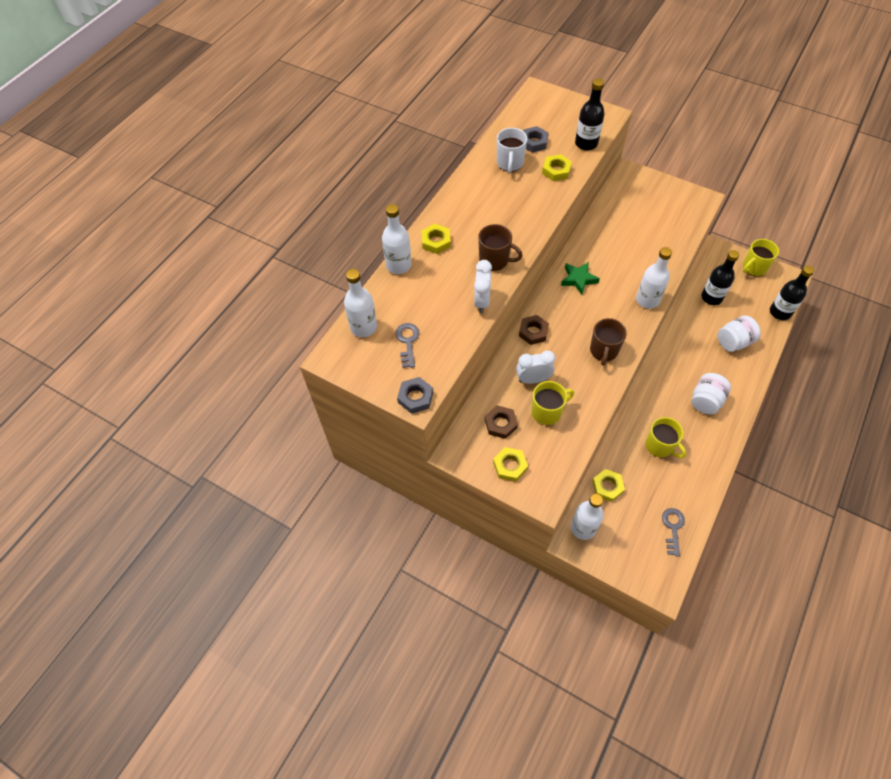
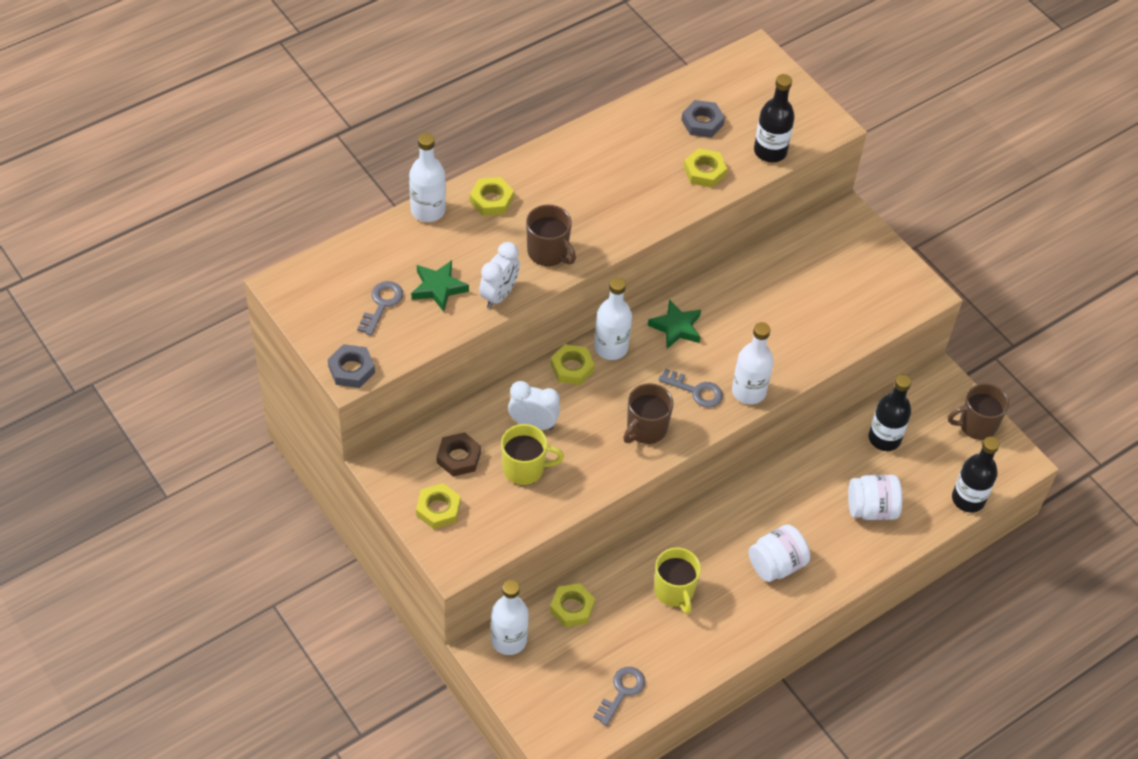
camera: 20 degrees right, 5 degrees down
(363, 327) = (342, 266): white bottle -> white bottle (611, 347)
(439, 314) = (438, 288): none -> green star
(510, 163) = (651, 138): white mug -> none
(533, 332) = (572, 368): brown nut -> yellow nut
(616, 313) = (696, 391): none -> grey key
(753, 268) = (976, 425): yellow mug -> brown mug

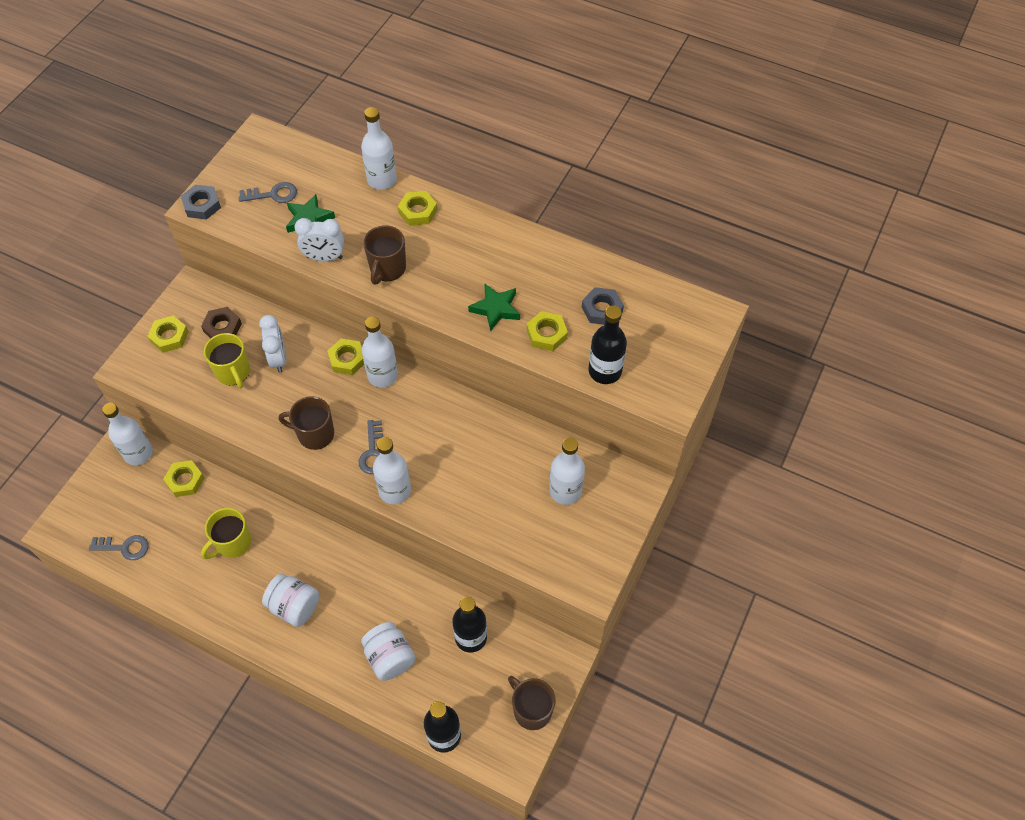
camera: 65 degrees right, 5 degrees up
(676, 327) = (430, 411): green star -> green star (495, 309)
(823, 268) = (565, 491): none -> white bottle

